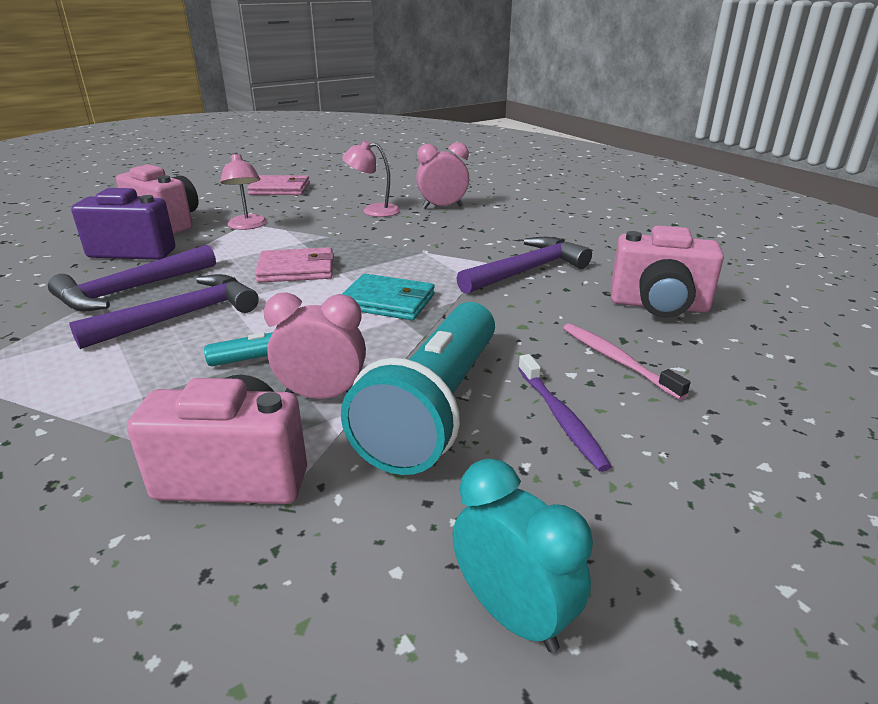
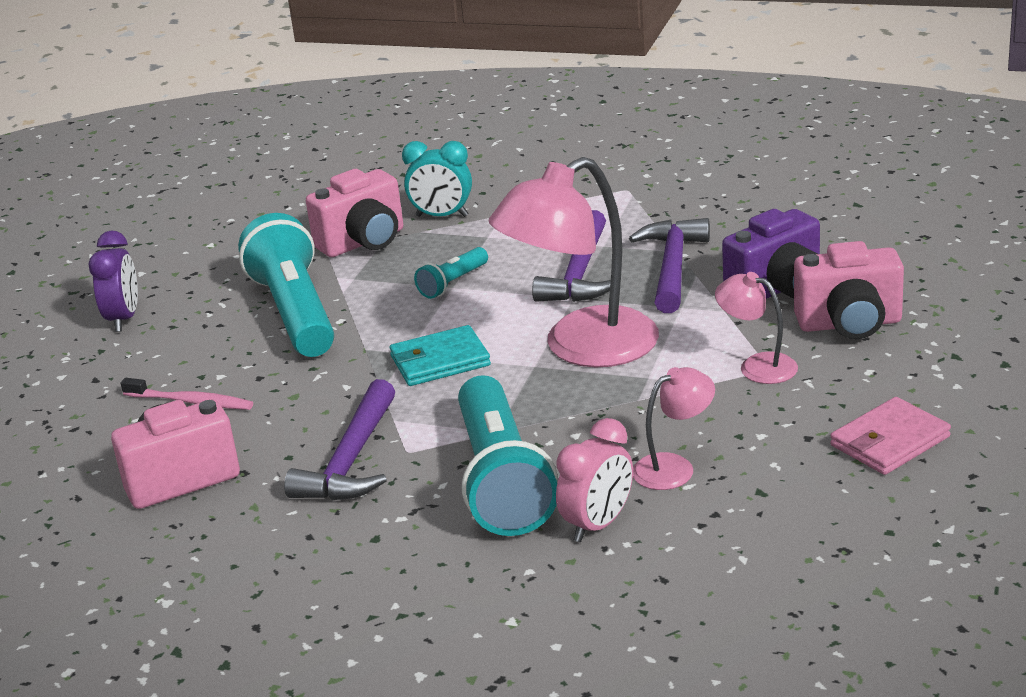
camera: 145 degrees right, 0 degrees up
(296, 269) = (582, 348): pink wallet -> pink lamp
(322, 396) = (377, 286): pink clock -> none
(457, 233) = (501, 480): none -> turquoise flashlight
(513, 614) = (172, 267): turquoise clock -> turquoise clock (442, 216)
(561, 418) = (206, 344): purple toothbrush -> none
(648, 526) = (124, 319): none -> purple clock

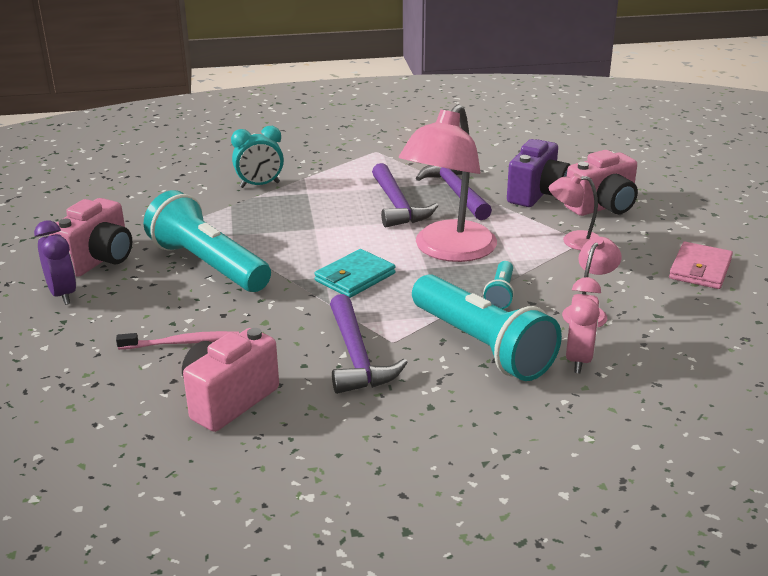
camera: 30 degrees left, 0 degrees up
(363, 242) = (216, 210): pink camera -> pink camera (99, 260)
(452, 283) = (312, 226): turquoise flashlight -> turquoise flashlight (500, 294)

